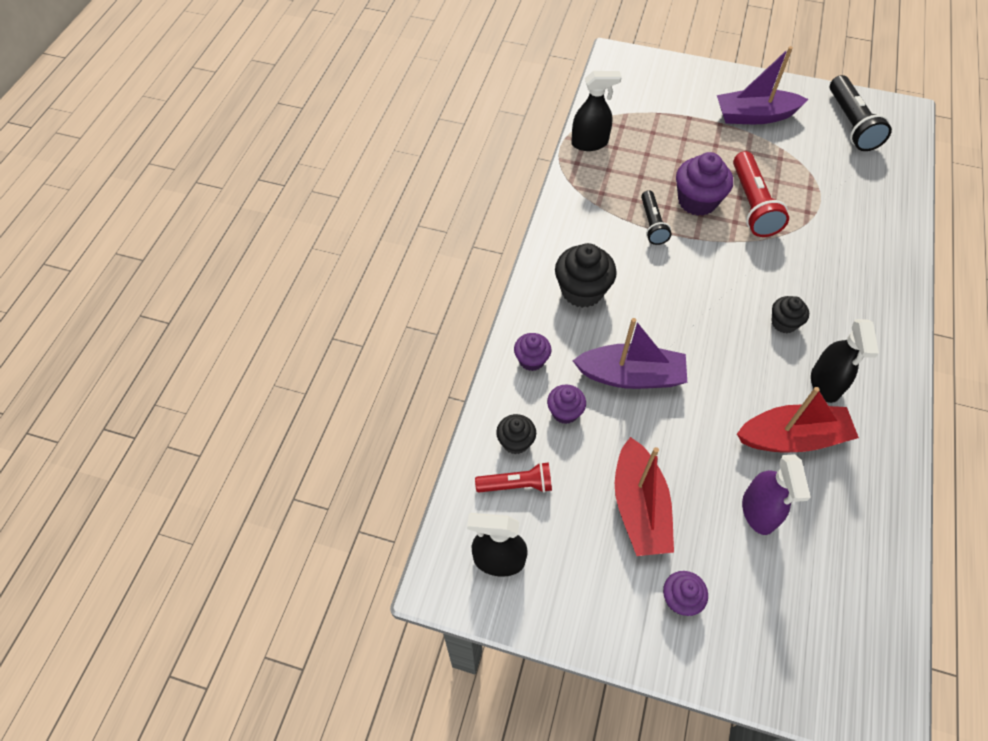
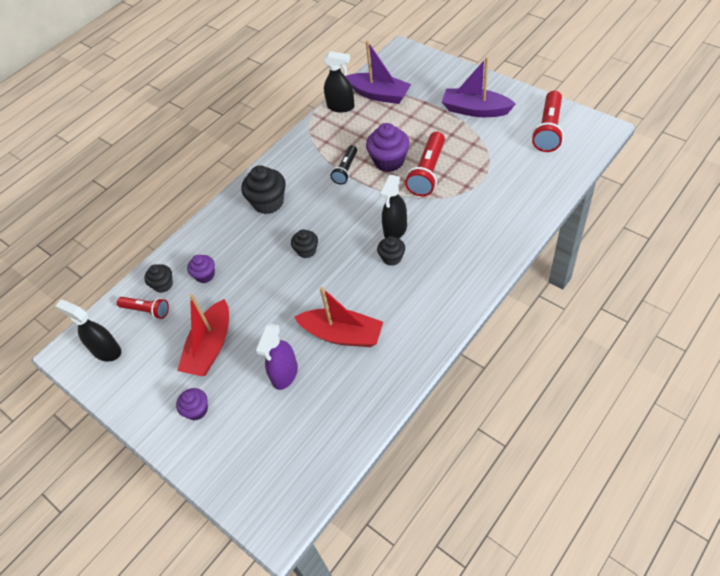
camera: 30 degrees right, 5 degrees down
(531, 360) = (206, 238): purple cupcake -> none
(631, 376) = (262, 264): purple boat -> purple boat (379, 95)
(675, 342) = (306, 251): none -> black cupcake
(825, 384) = (392, 306): black spray bottle -> black spray bottle (395, 230)
(851, 124) = (548, 130): black flashlight -> red flashlight

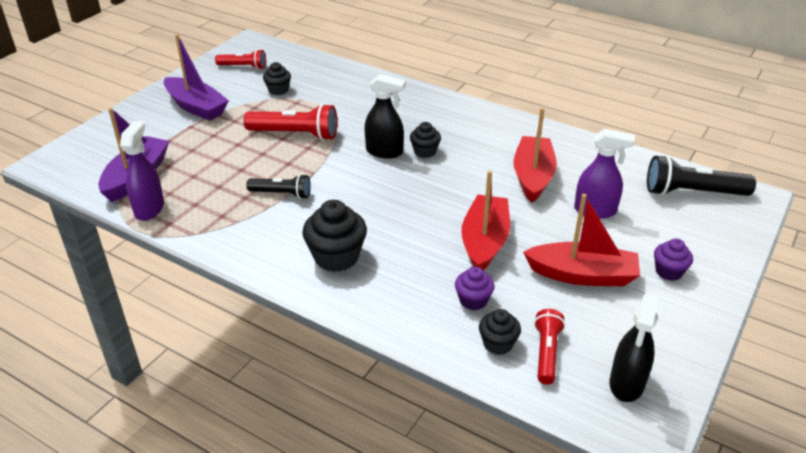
camera: 105 degrees left, 15 degrees down
(263, 288) = (484, 242): none -> red boat
(294, 468) = (692, 192): none -> black flashlight
(306, 251) = (420, 213): black cupcake -> black cupcake (278, 90)
(341, 107) = (149, 209): black spray bottle -> purple spray bottle
(389, 161) = (271, 162): purple cupcake -> none
(475, 110) = (196, 107): purple boat -> purple boat turned 60 degrees counterclockwise
(548, 130) = (243, 67): red flashlight -> red flashlight, size x0.62

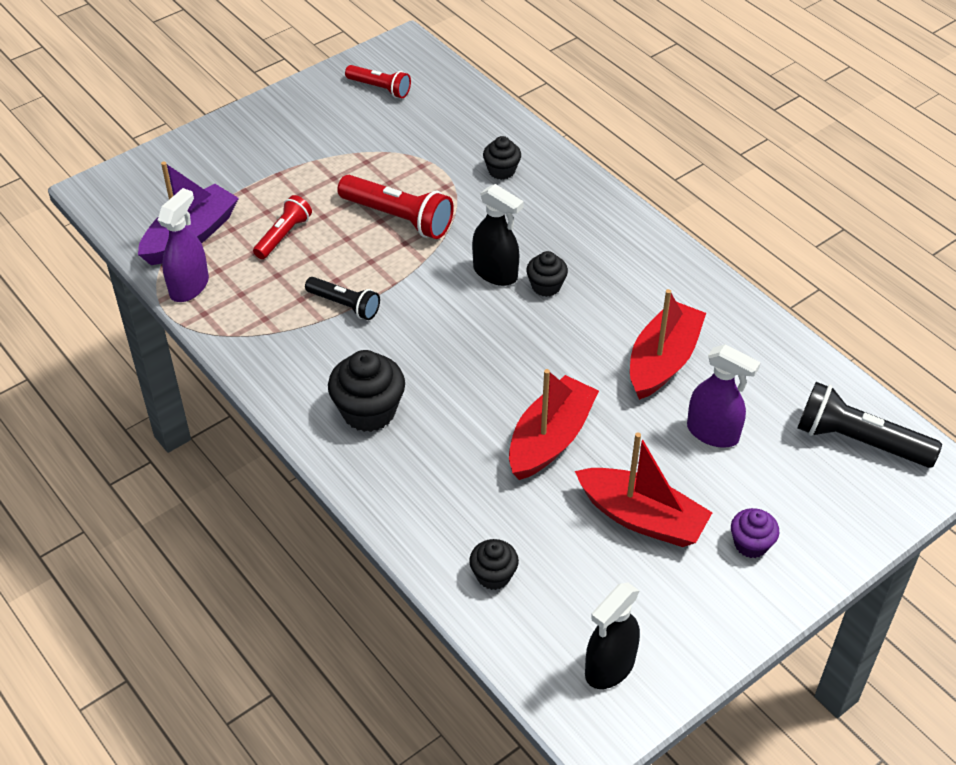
camera: 20 degrees right, 10 degrees up
(196, 107) = (296, 143): purple boat -> none
(278, 90) = (407, 139): black cupcake -> black cupcake (501, 171)
(473, 300) = (495, 513): purple cupcake -> none
(546, 353) = (541, 603): red flashlight -> red flashlight (283, 235)

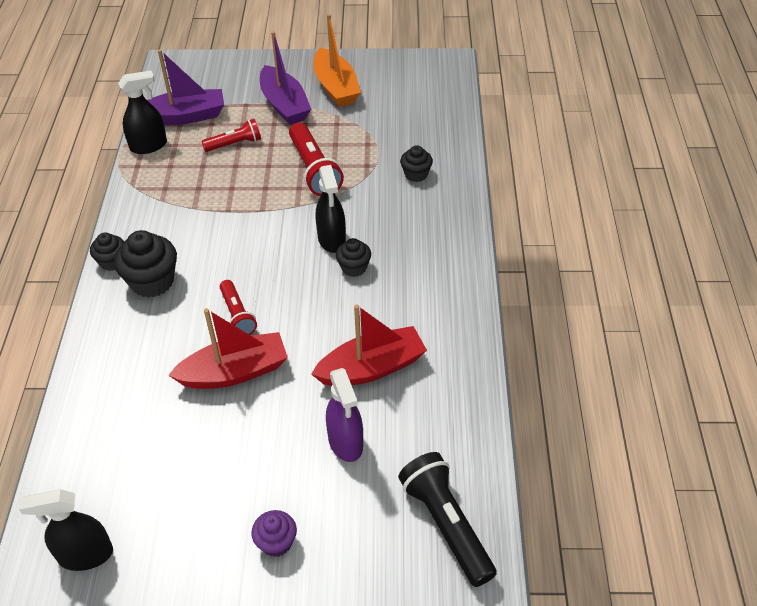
camera: 40 degrees right, 0 degrees up
(189, 286) = (149, 146): purple spray bottle -> black spray bottle
(287, 170) = (284, 105): none -> purple boat
(320, 125) = (336, 87): none -> orange boat
(344, 305) = (218, 206): black flashlight -> none
(380, 88) = (400, 82): red flashlight -> red flashlight (237, 315)
(493, 575) = (94, 438): black cupcake -> black cupcake (112, 262)
(642, 518) = (227, 468): red boat -> none

